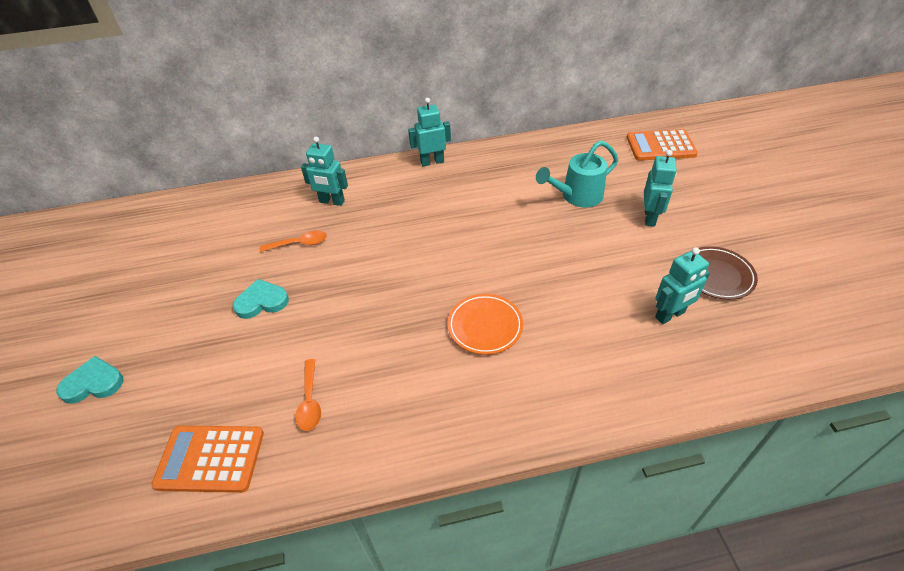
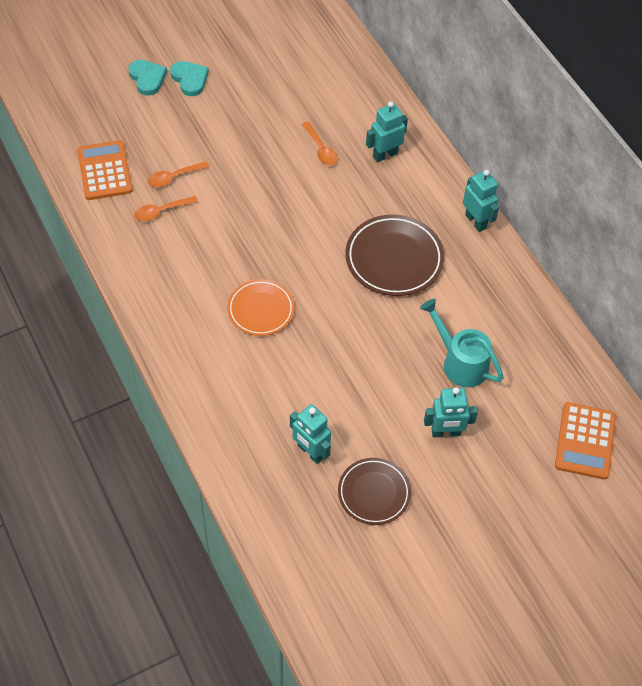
camera: 70 degrees right, 10 degrees up
(261, 301) = (247, 147): turquoise heart -> turquoise heart (190, 79)
(265, 379) = (173, 177): none -> orange spoon
(332, 201) = (385, 155): turquoise robot -> turquoise robot turned 60 degrees clockwise
(454, 216) = (394, 259): none -> brown plate
(660, 146) = (585, 441): orange calculator -> orange calculator turned 150 degrees counterclockwise

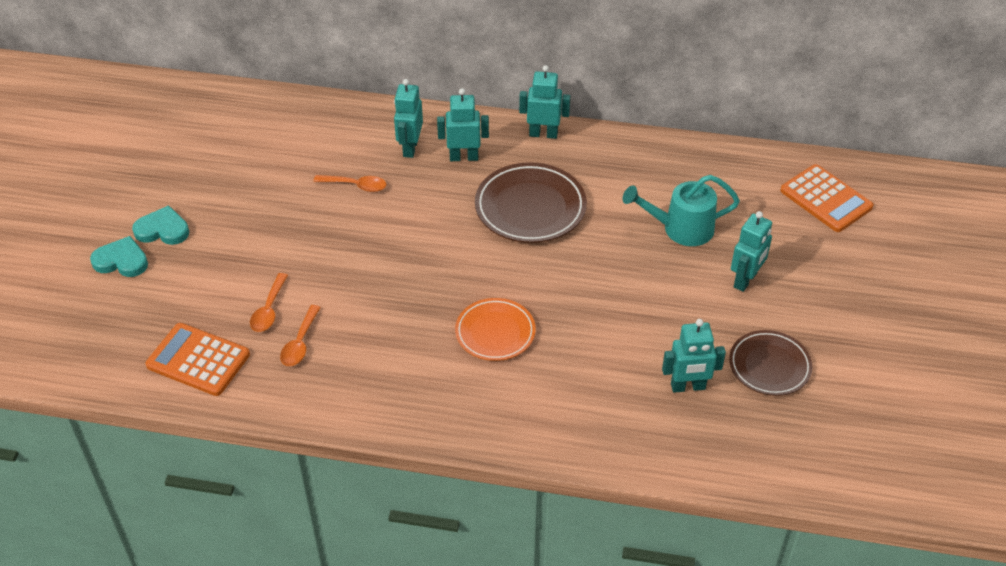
camera: 50 degrees left, 10 degrees down
(406, 190) = (464, 157): none -> turquoise robot

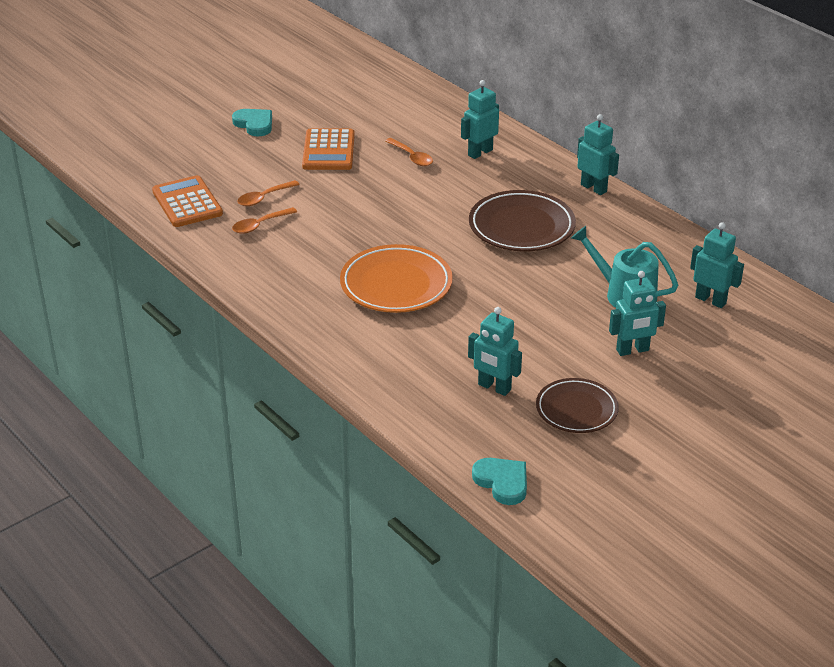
camera: 40 degrees right, 10 degrees down
(121, 261) = (209, 129): turquoise heart -> turquoise heart (502, 482)
(464, 157) = (512, 175): turquoise robot -> turquoise robot (710, 300)
(495, 332) = (396, 285): orange plate -> orange plate, size x1.52
(826, 199) = (780, 335): orange calculator -> orange calculator (328, 151)

